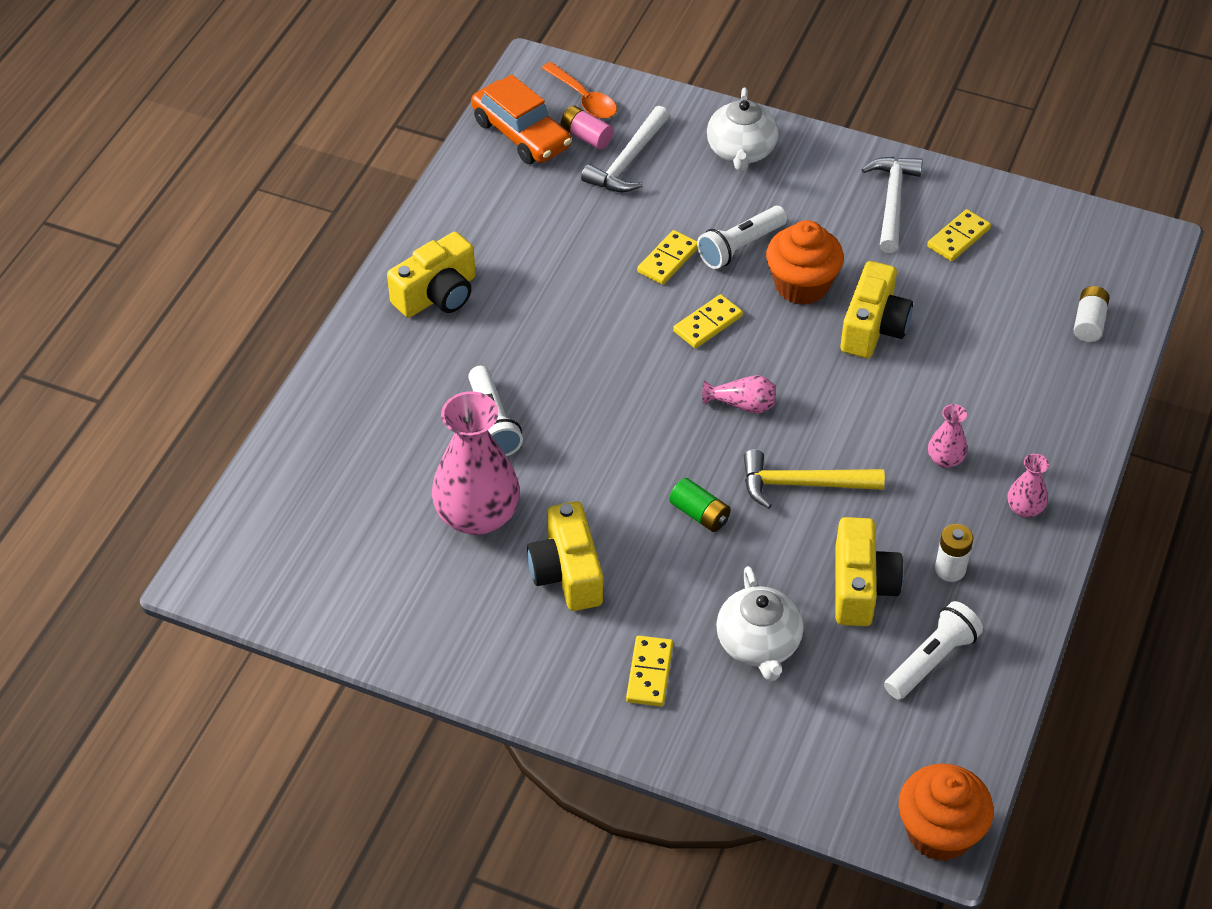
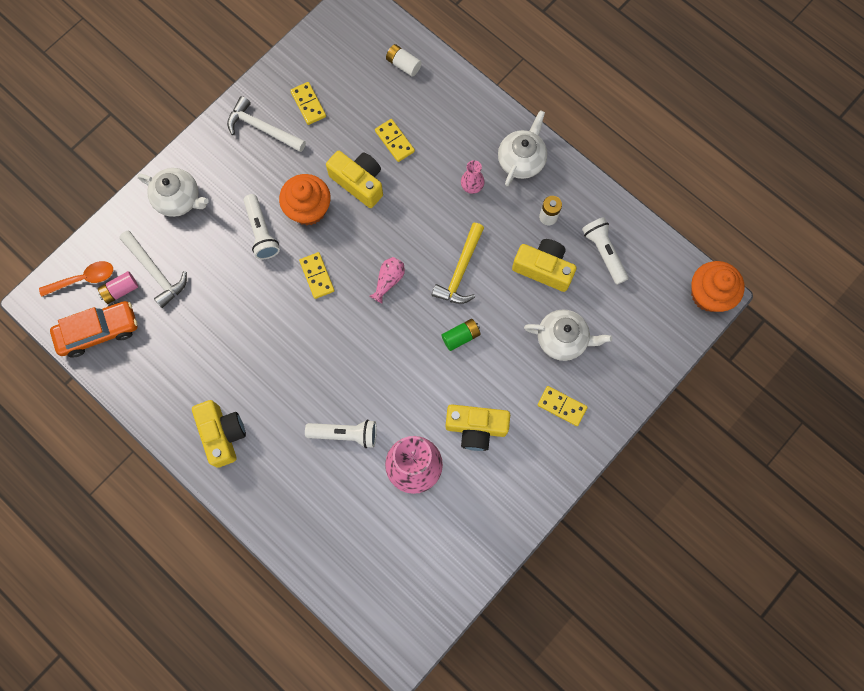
camera: 70 degrees left, 25 degrees up
(668, 260) = (254, 279): yellow domino -> yellow domino (395, 141)
(1024, 508) = (521, 160): pink vase -> white teapot

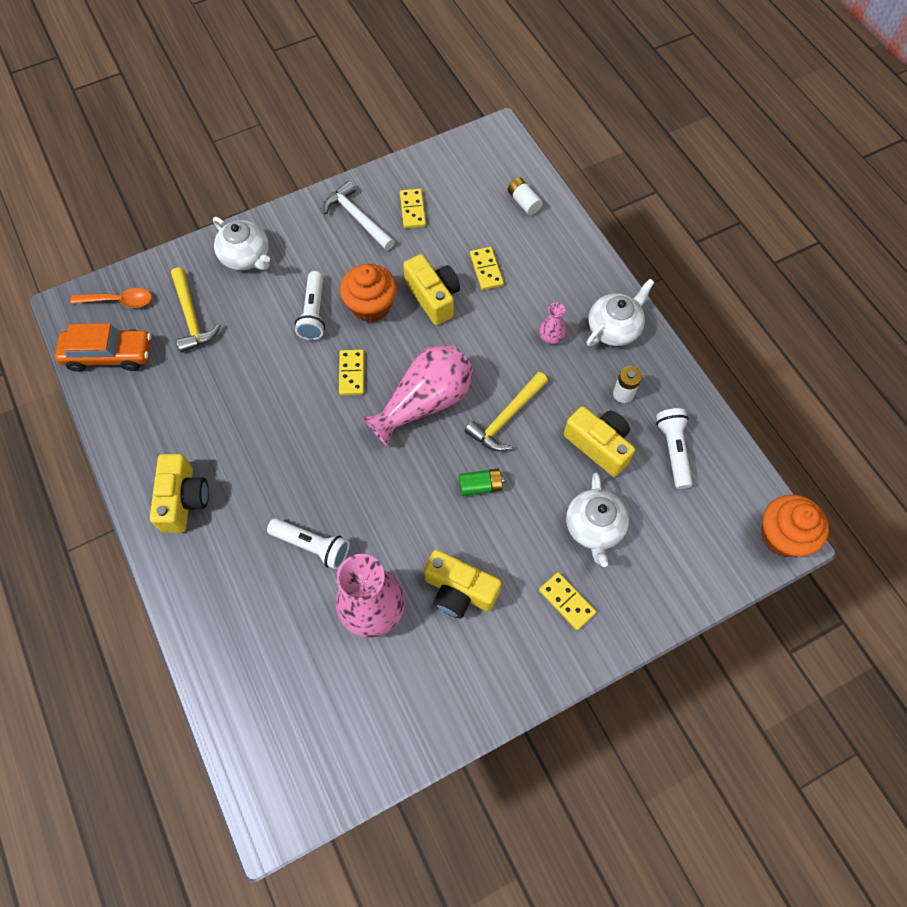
camera: 20 degrees right, 10 degrees down
(120, 290) = (149, 323): pink battery -> none
(156, 272) = (192, 317): white hammer -> yellow hammer
(388, 280) = (425, 402): pink vase -> pink vase, size x2.19
(562, 339) = (594, 527): white teapot -> white teapot turned 60 degrees clockwise

